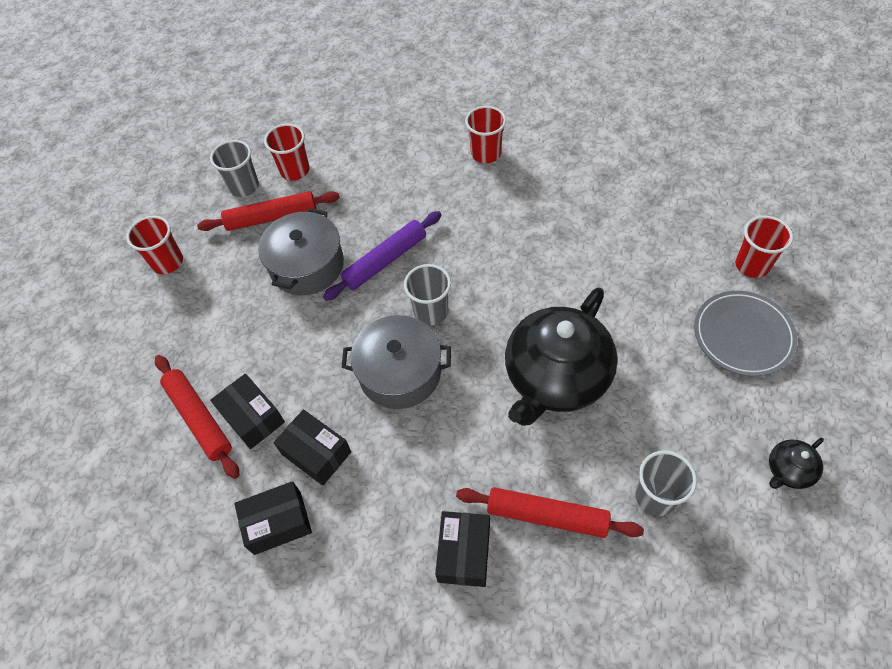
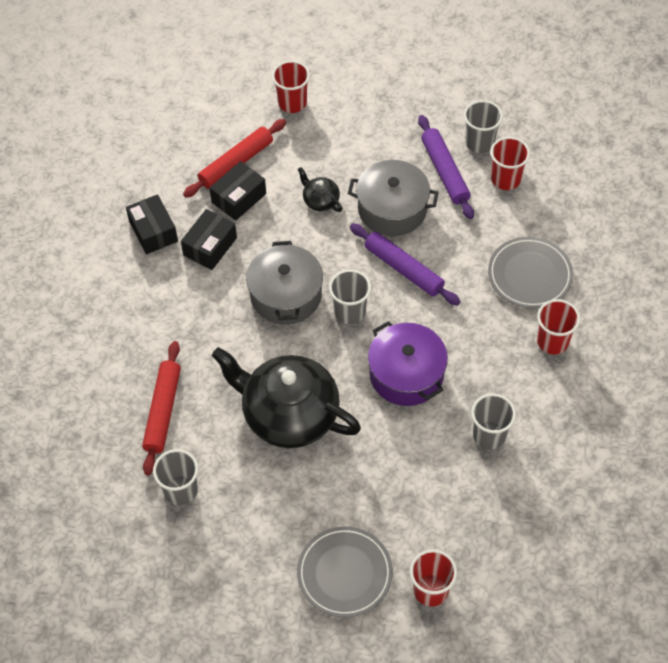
camera: 80 degrees right, 0 degrees up
(167, 262) = (385, 105): red cup -> red cup (292, 103)
(271, 217) = (445, 171): red rolling pin -> purple rolling pin
(410, 163) = (529, 275): none -> grey plate
(464, 553) = (132, 356): black box -> none
(512, 267) = (406, 374): none -> purple pot
(584, 208) = (489, 435): none -> grey cup
(788, 470) = (208, 597): black teapot -> black teapot (320, 200)

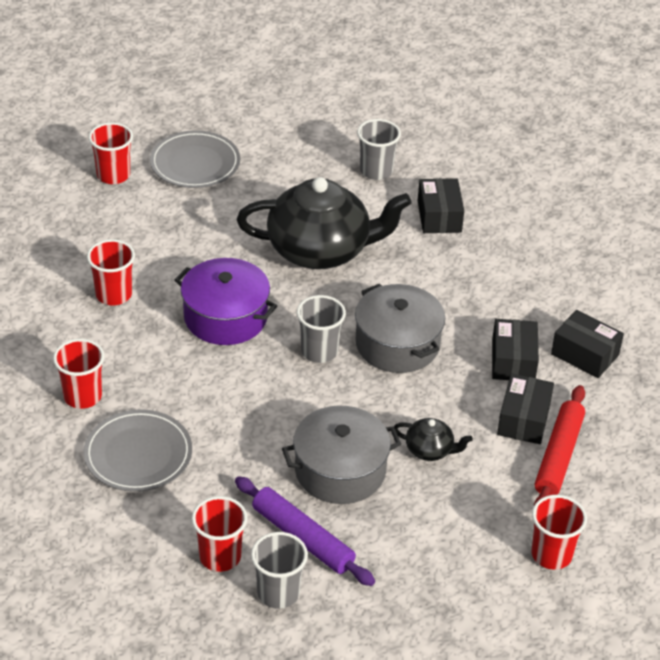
camera: 150 degrees right, 15 degrees down
(163, 411) = (439, 216): red rolling pin -> black box
(403, 269) = (287, 411): purple rolling pin -> none
(489, 435) = (113, 295): grey cup -> red cup

